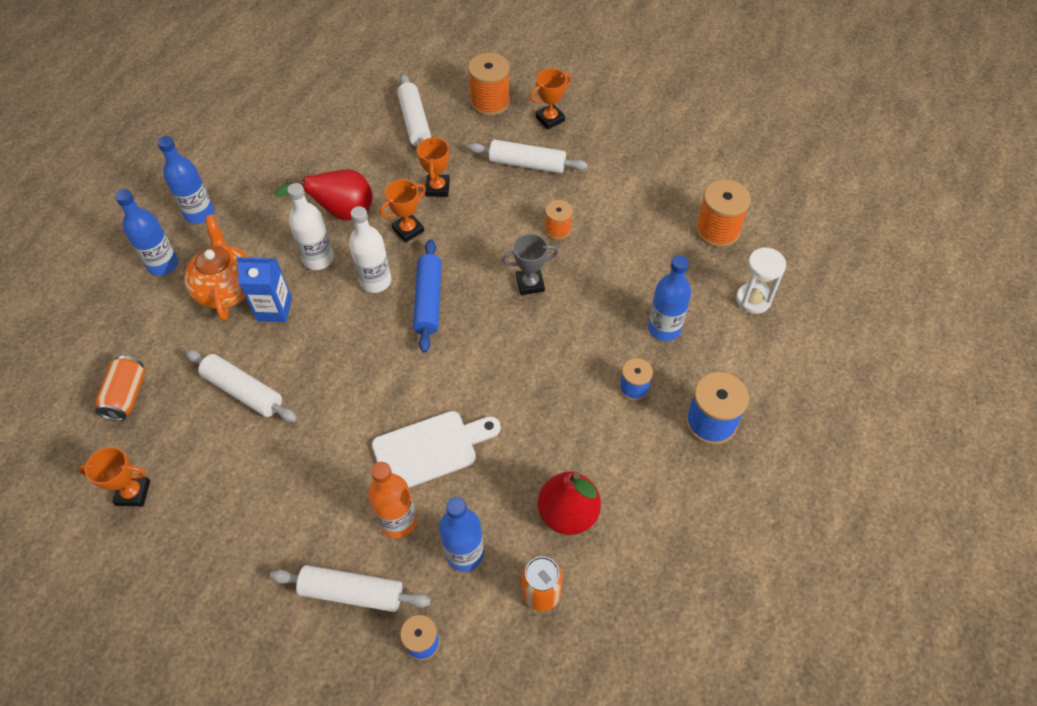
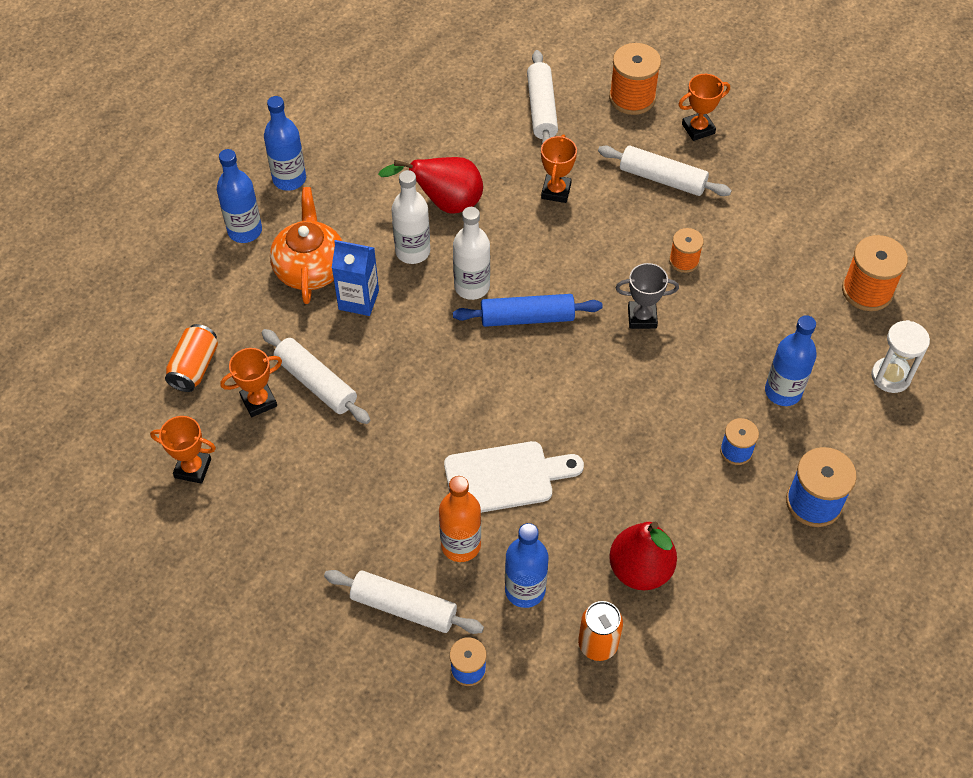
camera: 10 degrees right, 0 degrees up
(408, 230) = (516, 234): orange trophy -> orange trophy (259, 401)
(429, 301) = (527, 318): blue rolling pin -> blue rolling pin turned 75 degrees clockwise

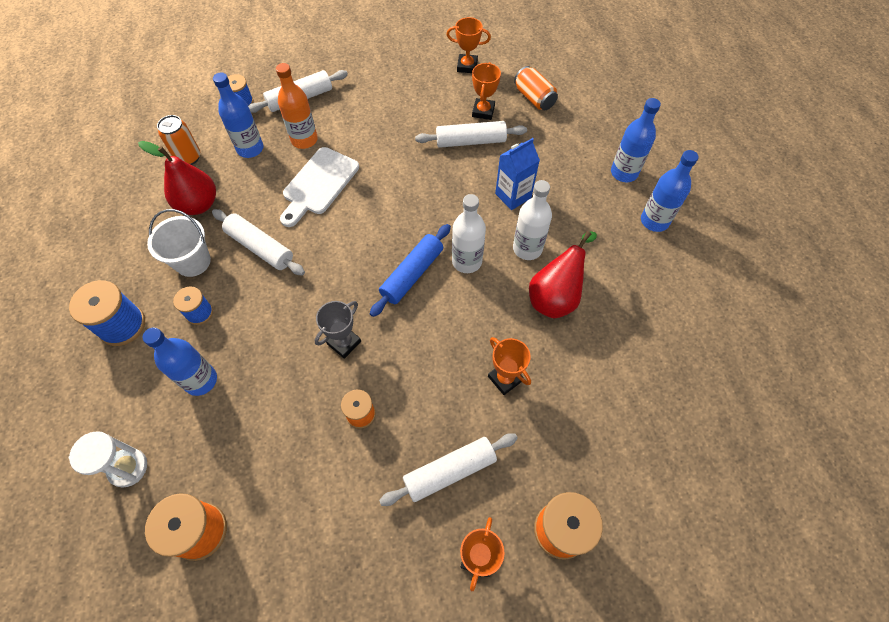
camera: 130 degrees right, 5 degrees up
(193, 468) = (467, 66): orange trophy -> orange trophy turned 45 degrees clockwise
(310, 268) = (561, 187): orange teapot -> none
(541, 109) = (604, 439): white rolling pin -> white rolling pin (260, 247)
(700, 508) = (193, 261): none -> white bucket

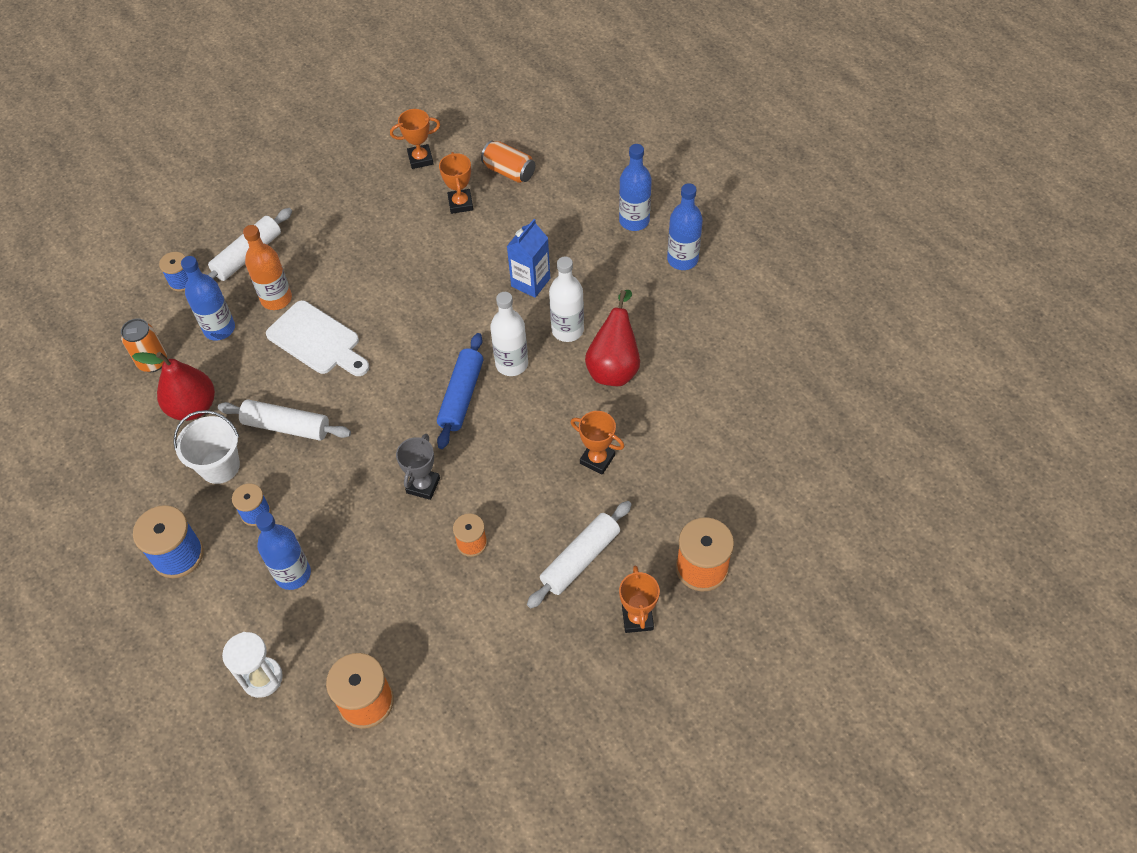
camera: 20 degrees left, 5 degrees down
(318, 184) = (317, 340): white cutting board -> white cutting board turned 60 degrees counterclockwise
(470, 141) = (461, 240): white rolling pin -> none

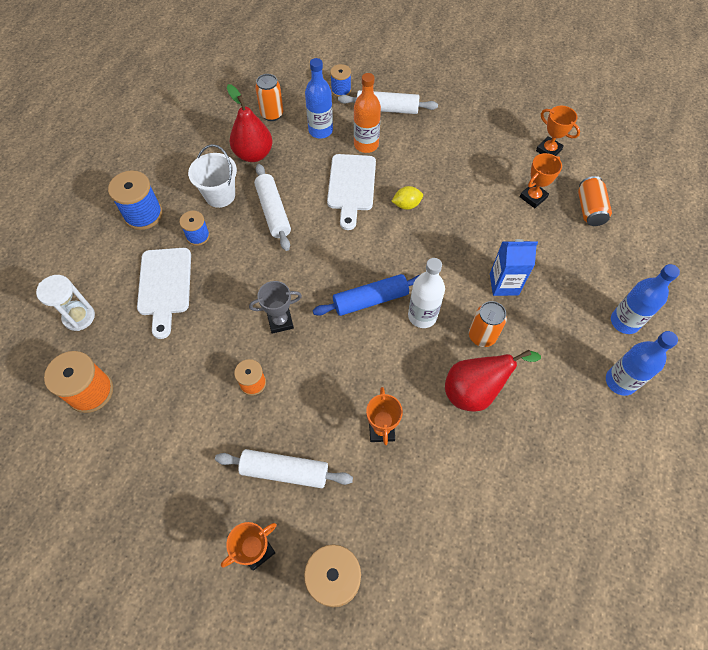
camera: 55 degrees right, 5 degrees up
(293, 574) = (164, 286): blue bottle -> white cutting board
(381, 306) = (406, 205): none -> yellow lemon
(567, 330) = (482, 336): white bottle -> orange can

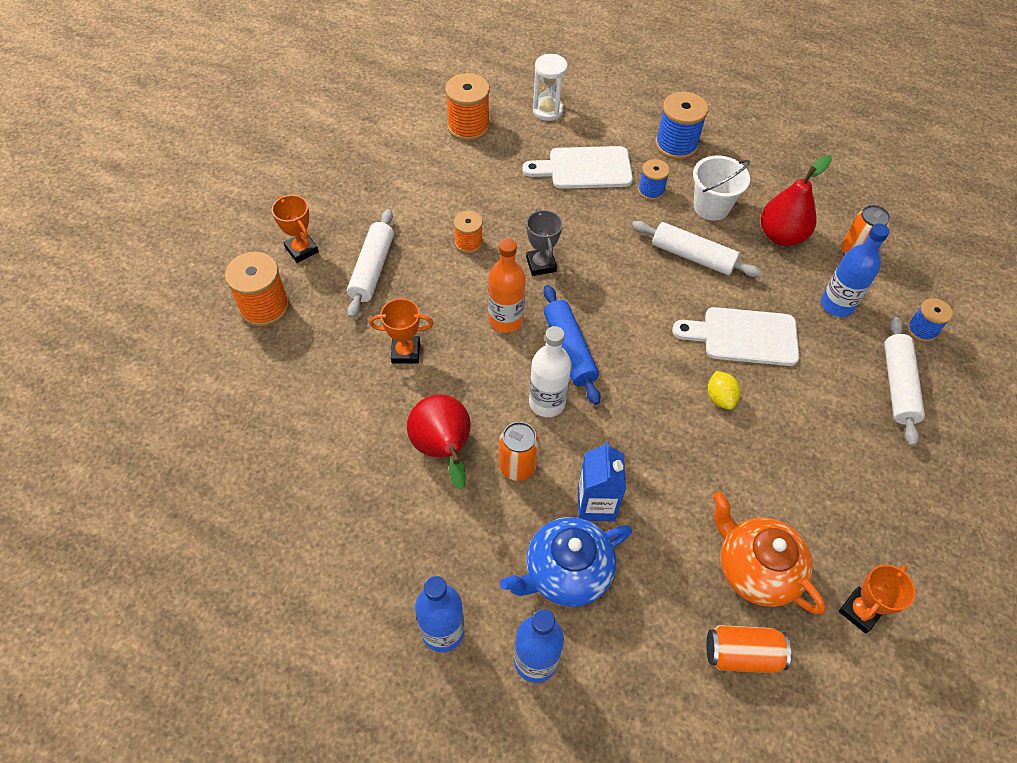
camera: 90 degrees right, 5 degrees down
(273, 212) = (692, 256): white rolling pin -> white rolling pin turned 45 degrees clockwise
(366, 144) = (821, 356): orange bottle -> orange bottle (505, 320)
(533, 197) = (755, 569): orange trophy -> orange teapot
(559, 303) = (566, 572): none -> blue teapot

